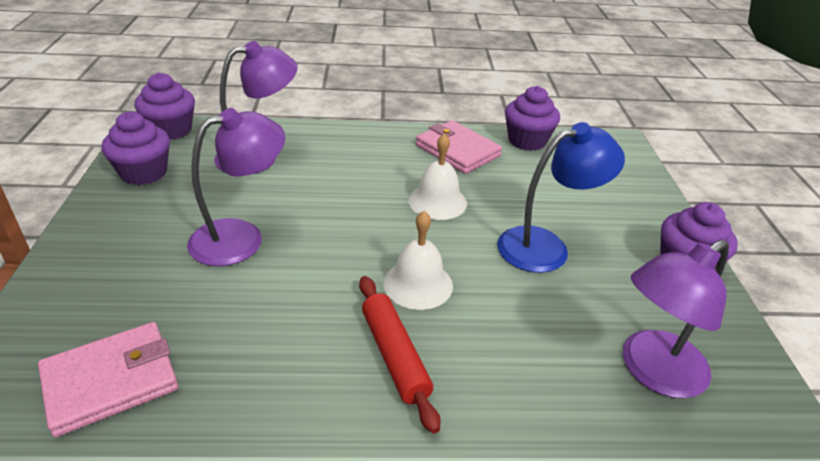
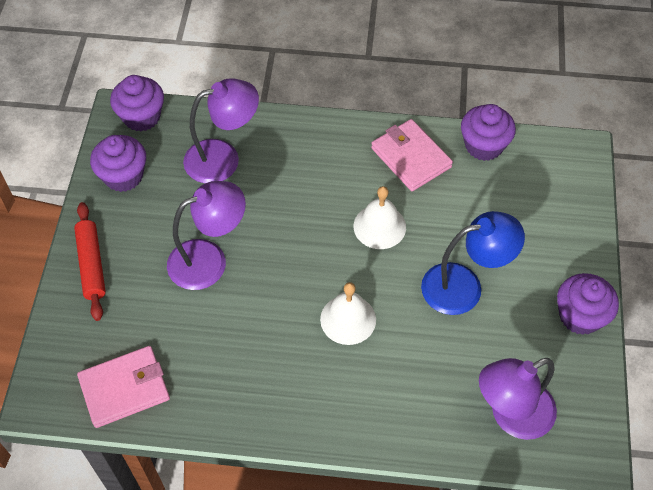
camera: 10 degrees right, 20 degrees up
(394, 355) = (321, 385): red rolling pin -> red rolling pin (92, 264)

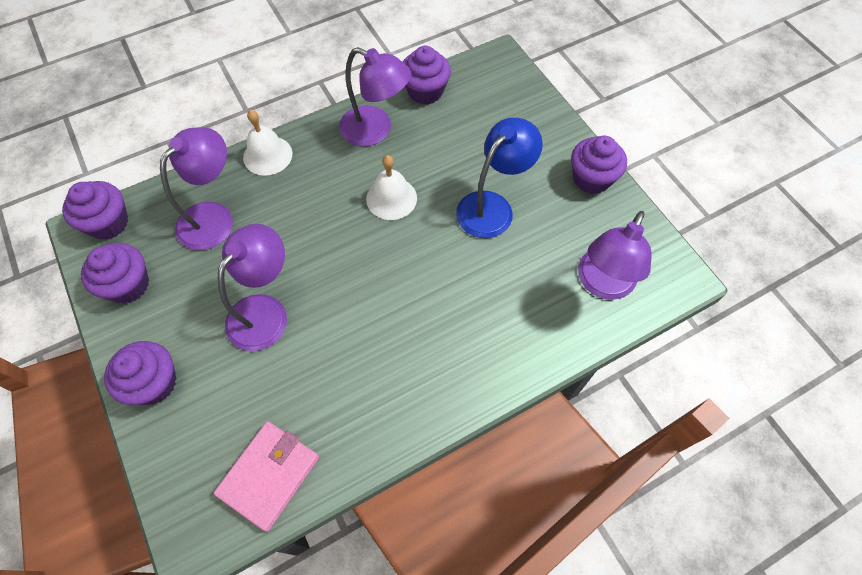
camera: 35 degrees left, 5 degrees up
(92, 264) = (154, 383): red rolling pin -> purple cupcake
(348, 319) = (422, 288): white bell -> white bell (267, 155)
(411, 158) = (375, 130): pink wallet -> purple lamp

